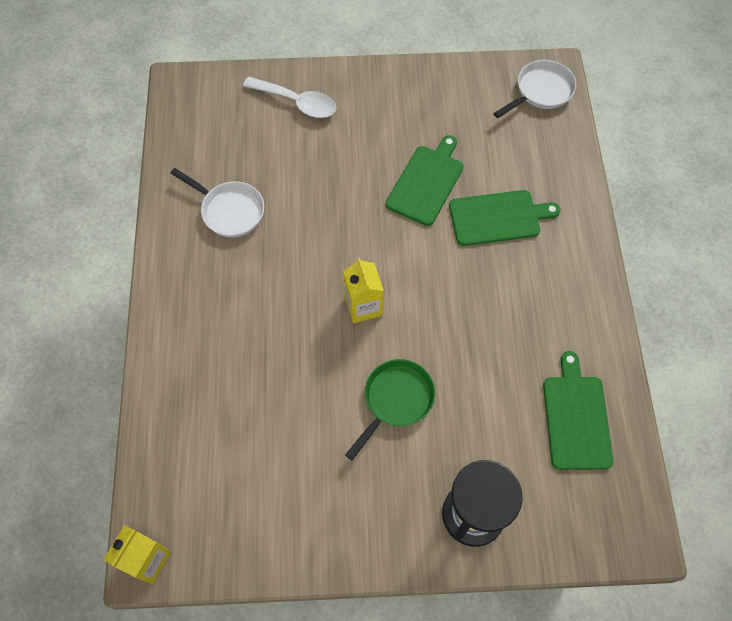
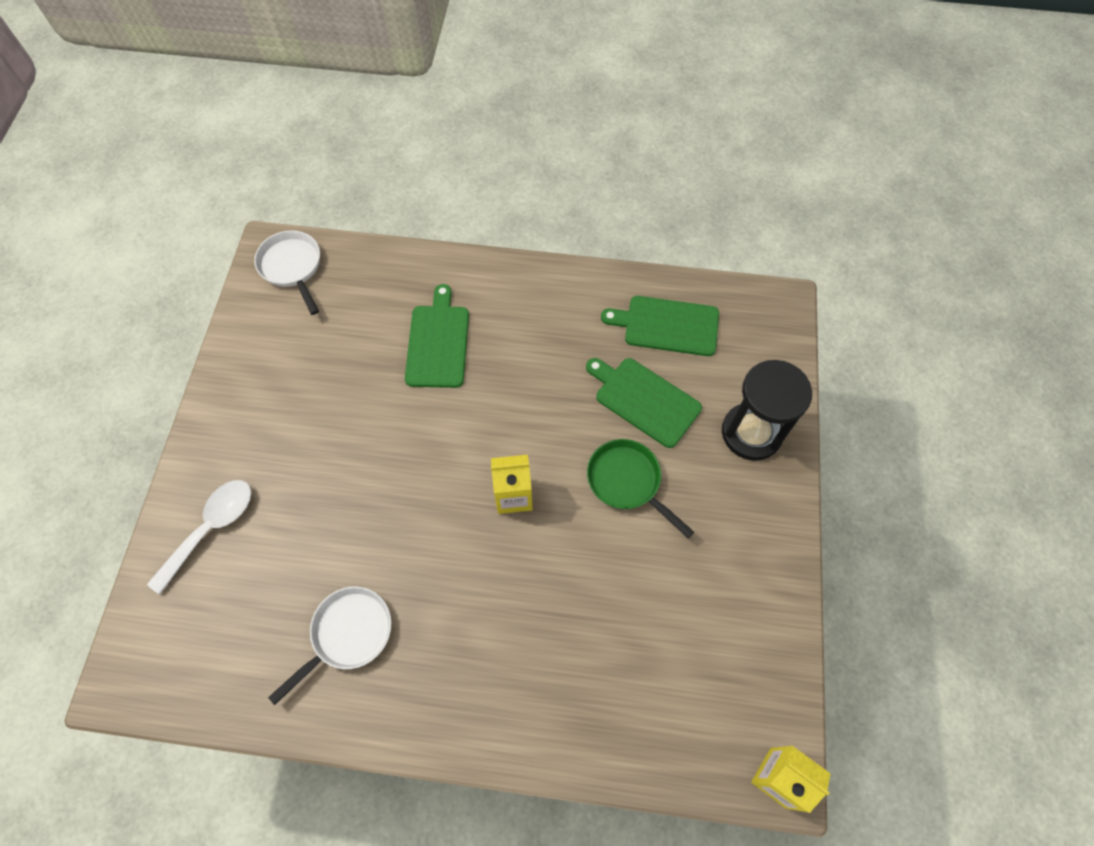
camera: 80 degrees left, 0 degrees up
(426, 182) = (374, 402): green cutting board -> green cutting board (644, 400)

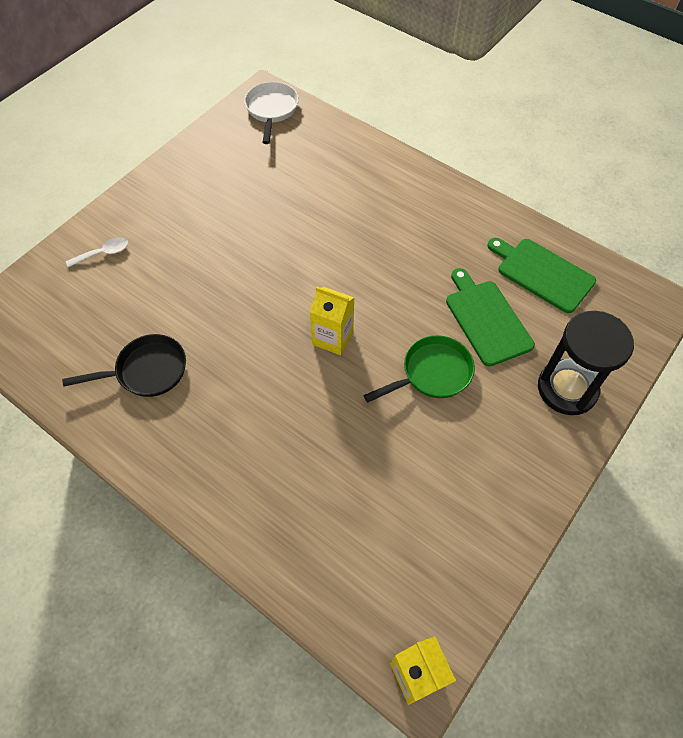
camera: 30 degrees right, 5 degrees down
(211, 528) = (103, 253): white spoon -> white spoon, size x0.58
(348, 634) = (147, 371): white pan -> black pan
(438, 342) = (345, 204): green cutting board -> none
(627, 482) = (432, 373): green pan -> green pan turned 75 degrees clockwise

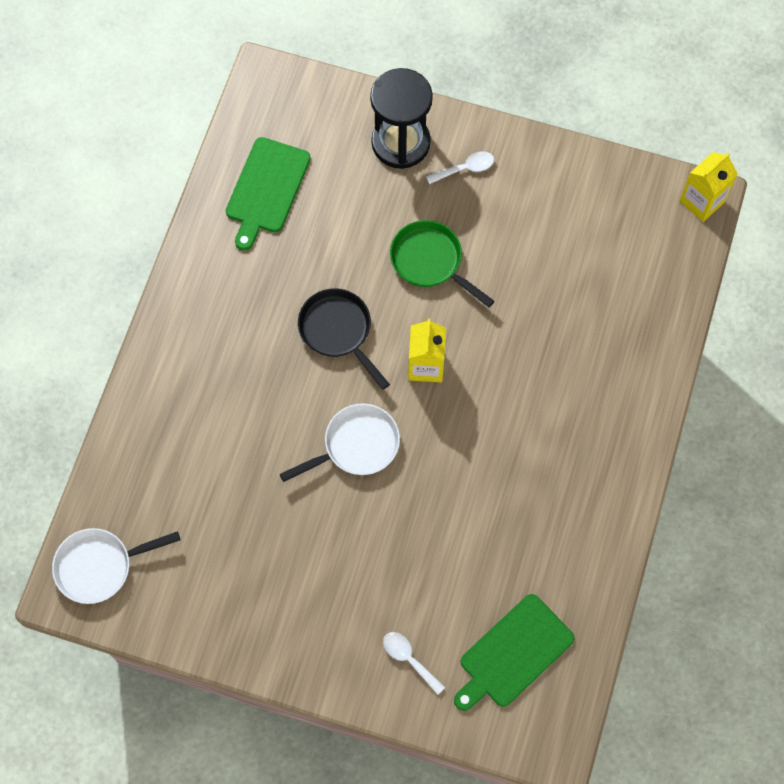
camera: 110 degrees left, 10 degrees up
(147, 371) = (536, 530): black pan -> black pan (338, 331)
(285, 269) = (356, 445): none -> white pan
(486, 319) = (347, 228): green cutting board -> green cutting board (513, 653)
(524, 436) = (465, 168): none -> white spoon

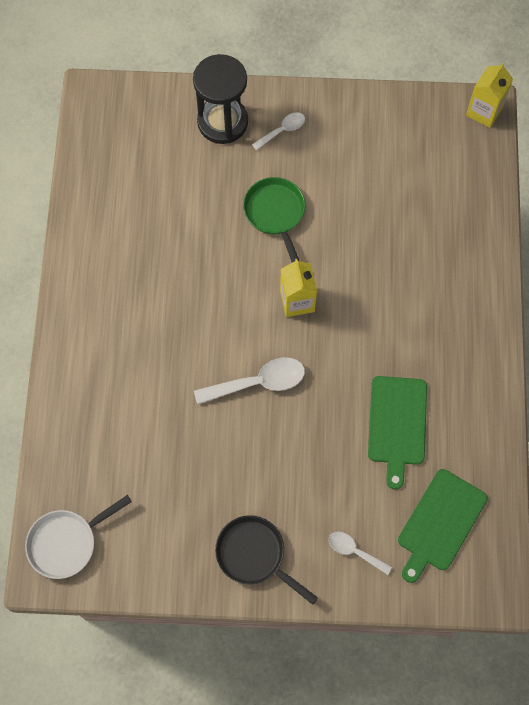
camera: 15 degrees left, 0 degrees up
(266, 189) = (120, 187): green cutting board -> green cutting board (397, 424)
(338, 331) = (215, 291): black pan -> black pan (254, 555)
(356, 445) = (258, 382): white pan -> white spoon
(430, 261) = (275, 214): green pan -> green pan turned 45 degrees clockwise

